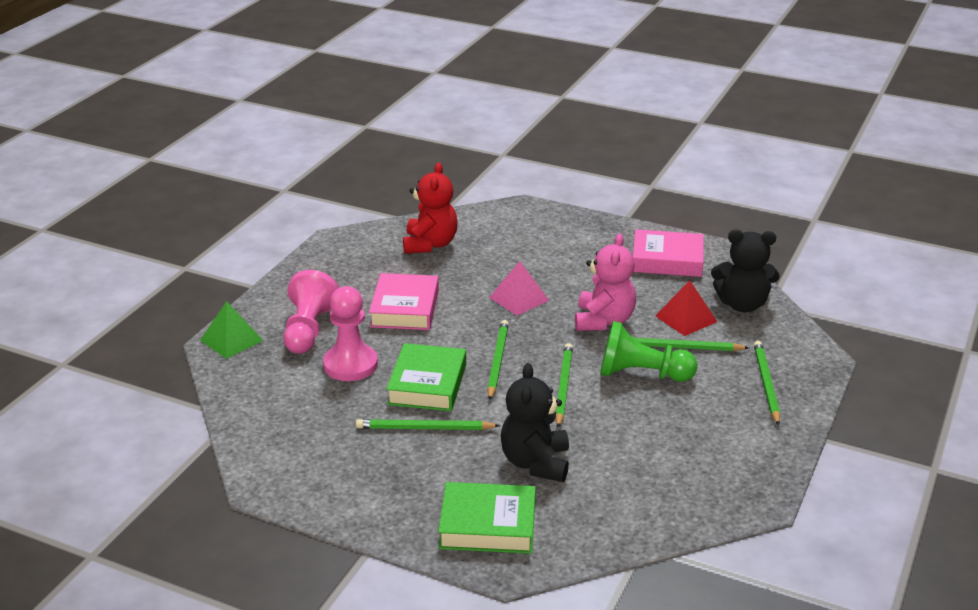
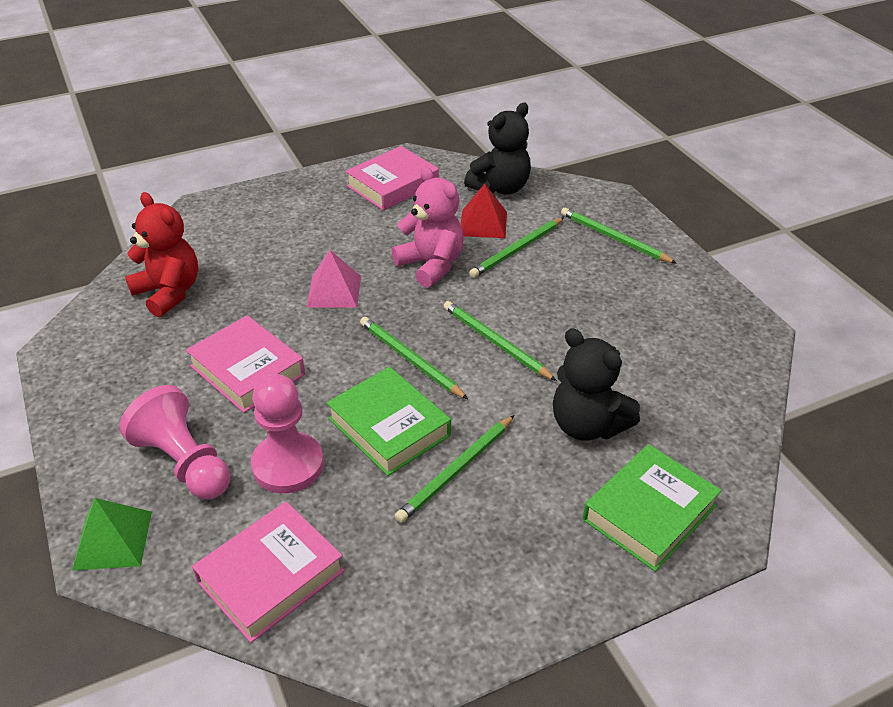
camera: 50 degrees left, 10 degrees up
(267, 404) = (271, 576): none -> pink book
(641, 374) = (529, 290): green pawn -> none

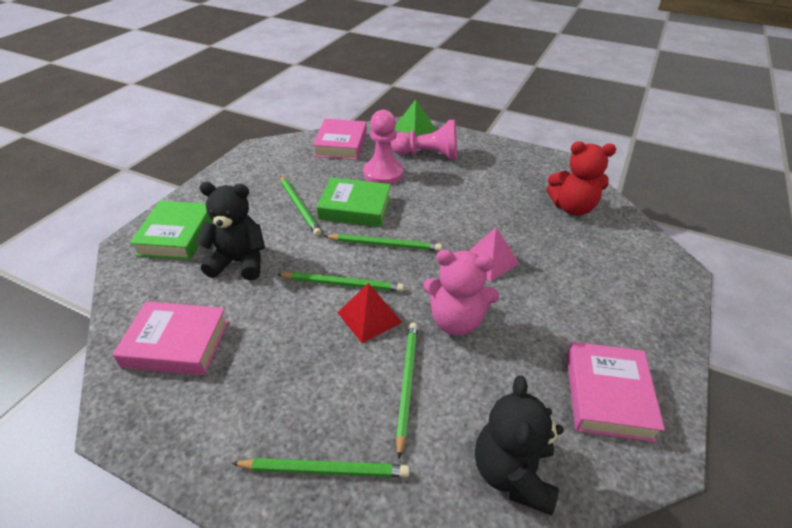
camera: 140 degrees right, 0 degrees up
(247, 370) = (462, 196): pink book -> pink book (176, 343)
(456, 470) = (299, 207): green pencil -> green pencil turned 150 degrees clockwise
(483, 223) = (469, 399): red pyramid -> red pyramid (369, 317)

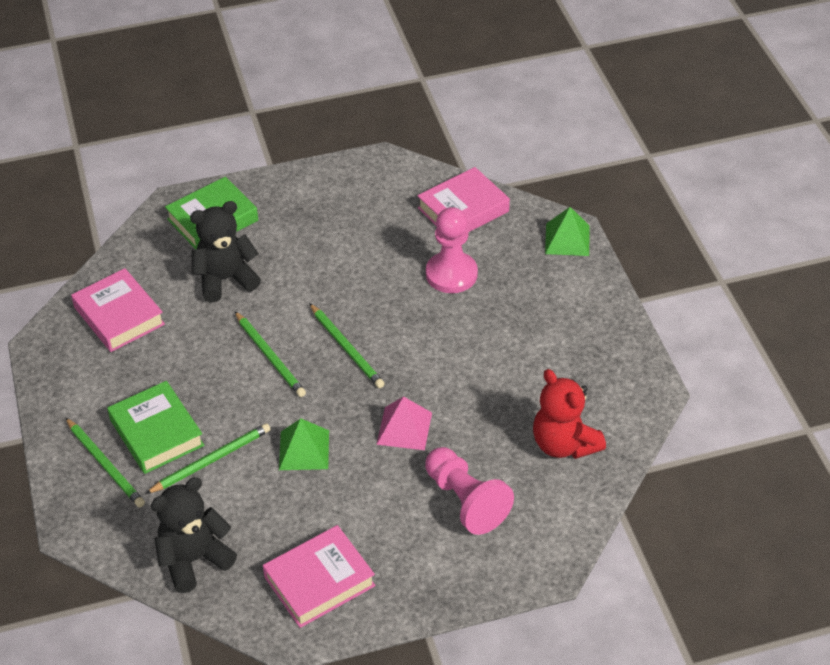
camera: 50 degrees right, 5 degrees up
(239, 262) = (225, 279): black teddy bear -> black teddy bear turned 75 degrees counterclockwise
(299, 207) = (332, 258): green pencil -> none
(355, 208) = (374, 293): green book -> green book (157, 433)
(369, 317) = (252, 397): red pyramid -> none
(428, 155) = (527, 283): pink pawn -> pink pawn (465, 501)
(456, 321) = (304, 450): pink teddy bear -> green pyramid

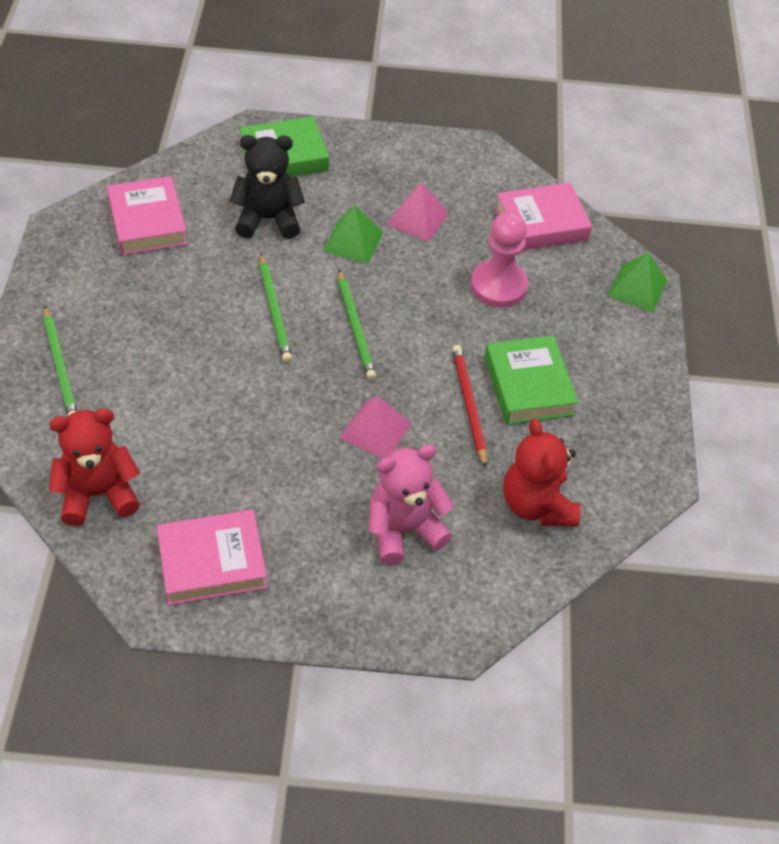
camera: 15 degrees right, 5 degrees up
(157, 433) = (126, 351): green book -> green book (528, 386)
(194, 559) = (98, 494): black teddy bear -> red teddy bear
(211, 460) = (165, 397): green pencil -> none
(304, 450) = (262, 418): green pyramid -> green pyramid (353, 241)
(356, 238) = (418, 218): none -> pink pyramid
(465, 501) = (404, 530): pink pawn -> pink teddy bear
(472, 382) = (469, 405): none -> red pencil

